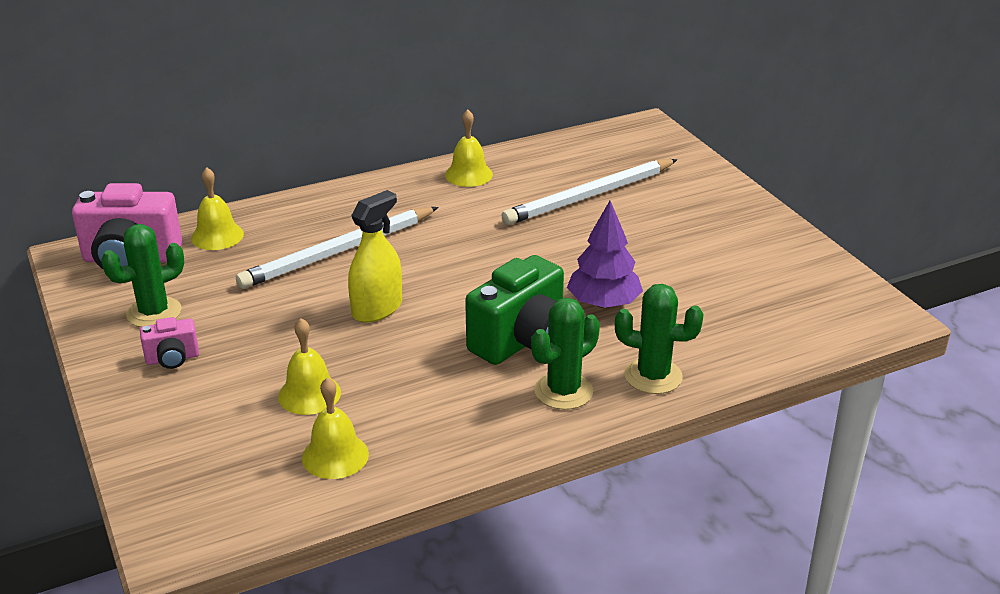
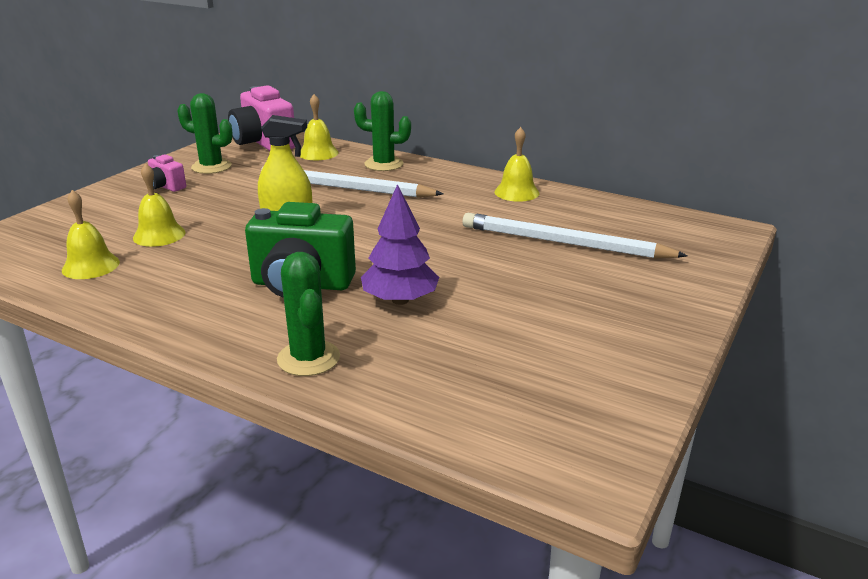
camera: 55 degrees right, 5 degrees down
(563, 391) = (245, 323): green cactus -> green cactus (384, 164)

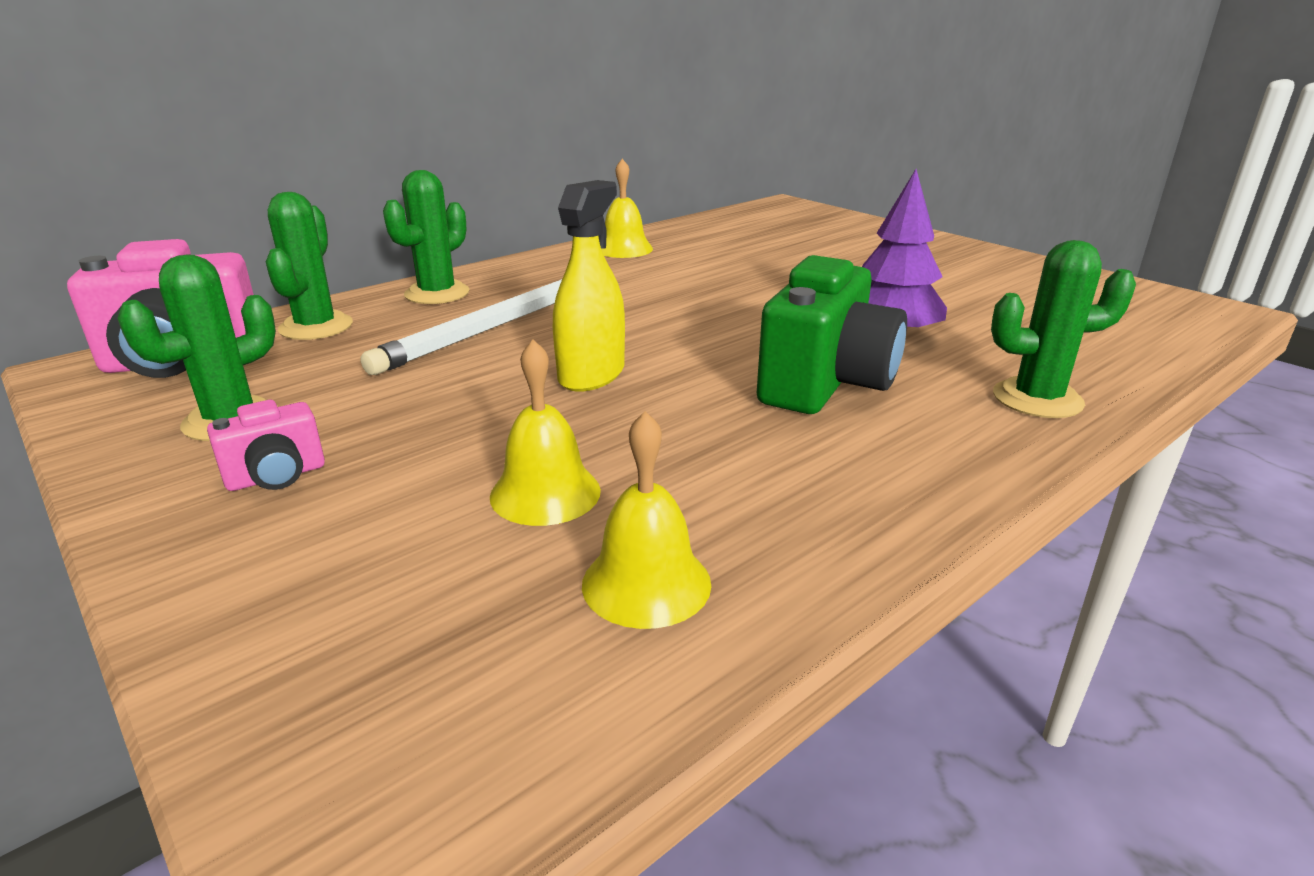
camera: 70 degrees left, 0 degrees up
(318, 153) = (316, 327): yellow bell -> green cactus
(564, 243) = (777, 253): white pencil -> none

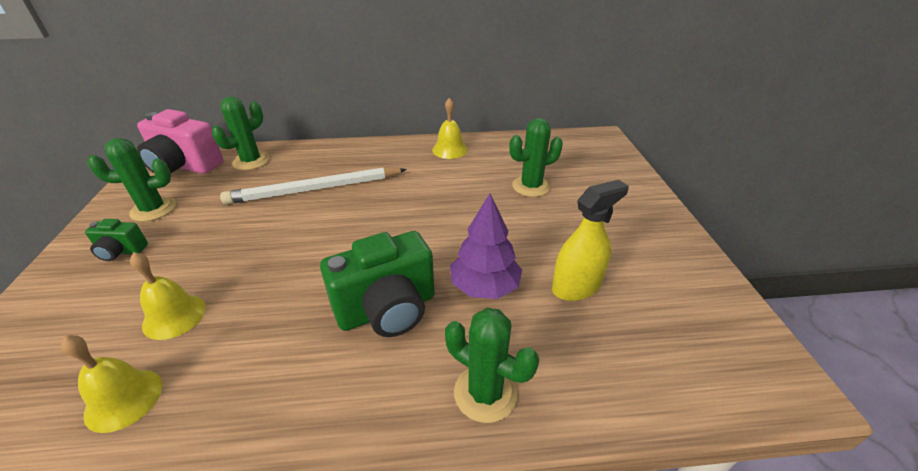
camera: 35 degrees right, 10 degrees up
(276, 477) = (121, 251): pink camera -> green camera
(437, 293) = (322, 155): green cactus -> green cactus (531, 186)
(591, 375) = (299, 244): yellow spray bottle -> yellow spray bottle (576, 286)

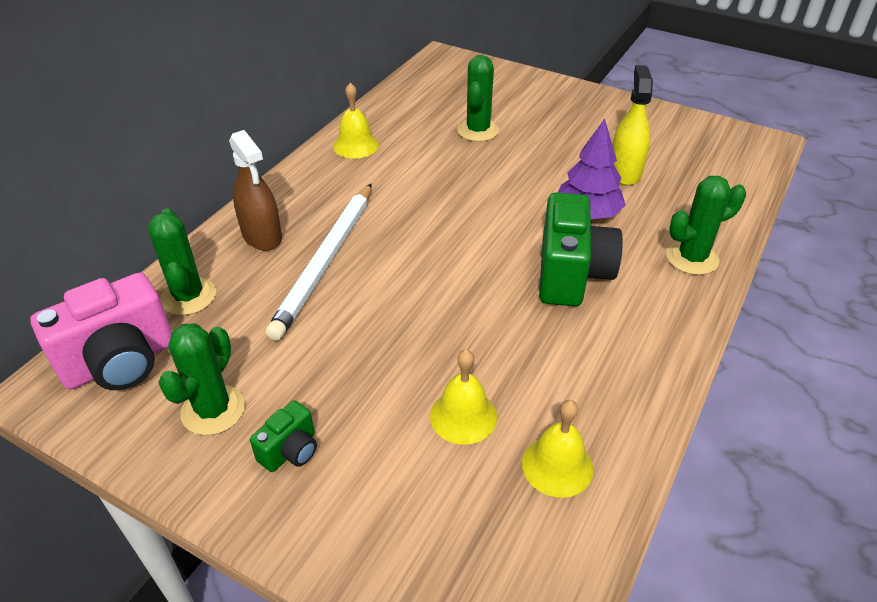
camera: 55 degrees left, 5 degrees up
(323, 159) = (262, 236): none -> brown spray bottle

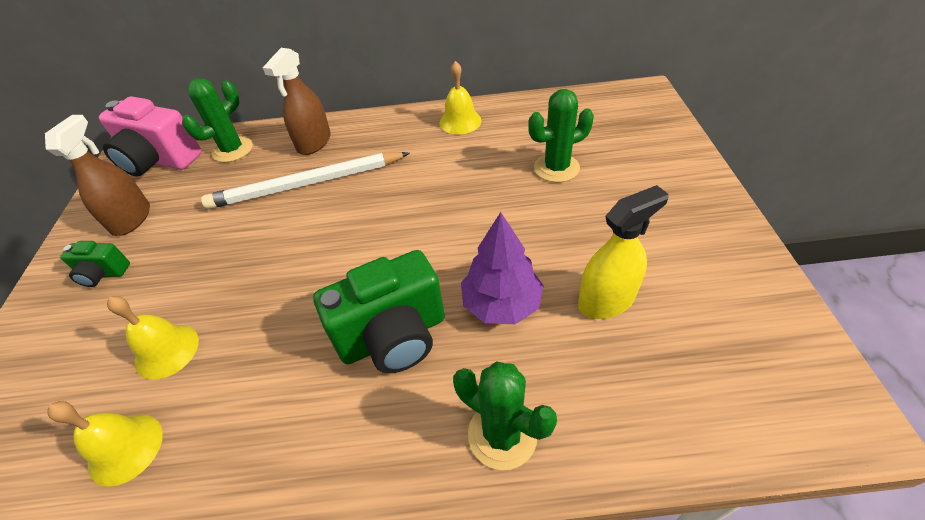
camera: 60 degrees right, 5 degrees up
(213, 410) = (131, 219): green cactus -> brown spray bottle

